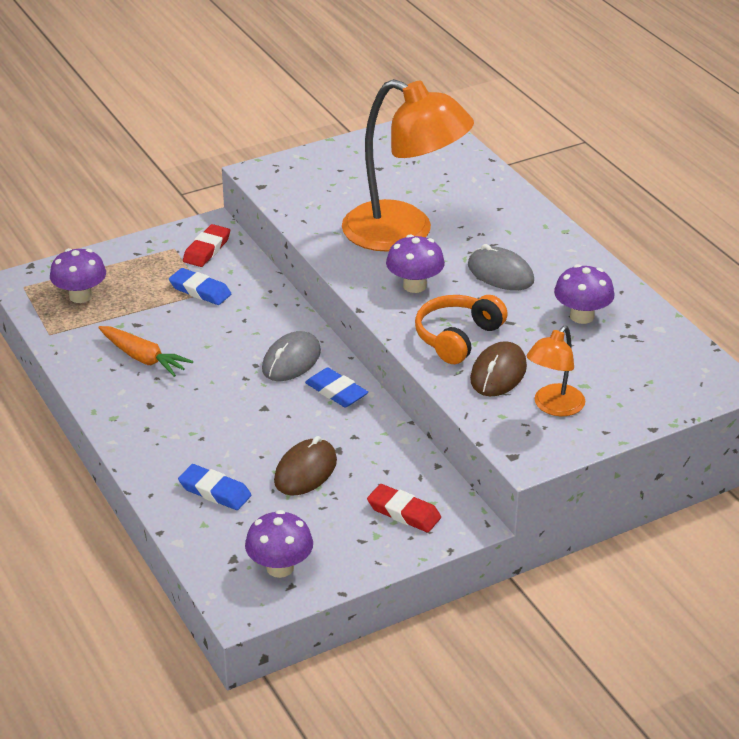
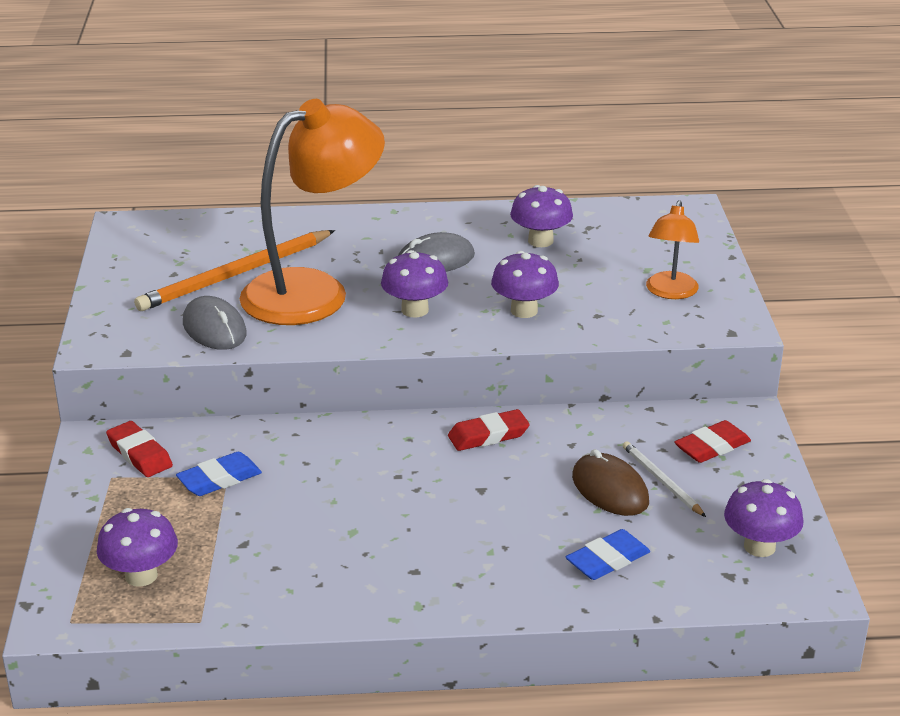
camera: 65 degrees left, 5 degrees down
(143, 358) = (318, 554): orange carrot -> none
(291, 360) = (410, 450): grey mouse -> grey mouse (214, 329)
(335, 495) = (661, 481): none -> white pencil
(336, 392) = (488, 435): blue eraser -> red eraser
(399, 193) = (235, 275): none -> orange pencil
(457, 337) = (524, 310): orange headphones -> purple mushroom
(498, 373) = (599, 305): brown mouse -> none
(553, 407) = (670, 292): orange lamp -> orange lamp turned 45 degrees clockwise

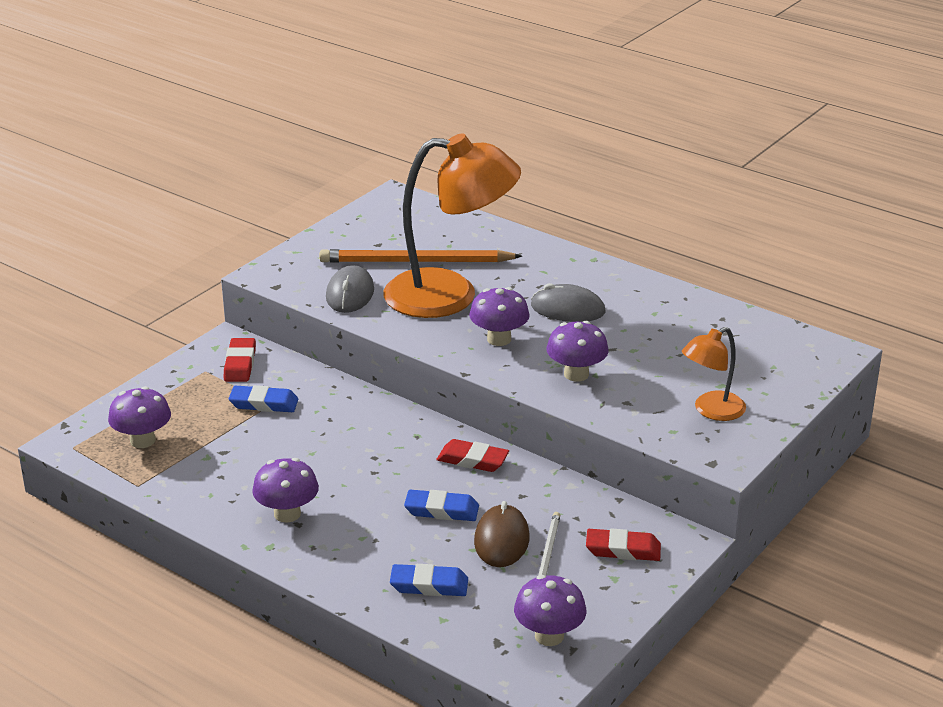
camera: 40 degrees right, 0 degrees up
(524, 491) = (441, 510): none -> blue eraser
(540, 241) = (670, 327): purple mushroom -> purple mushroom (287, 514)

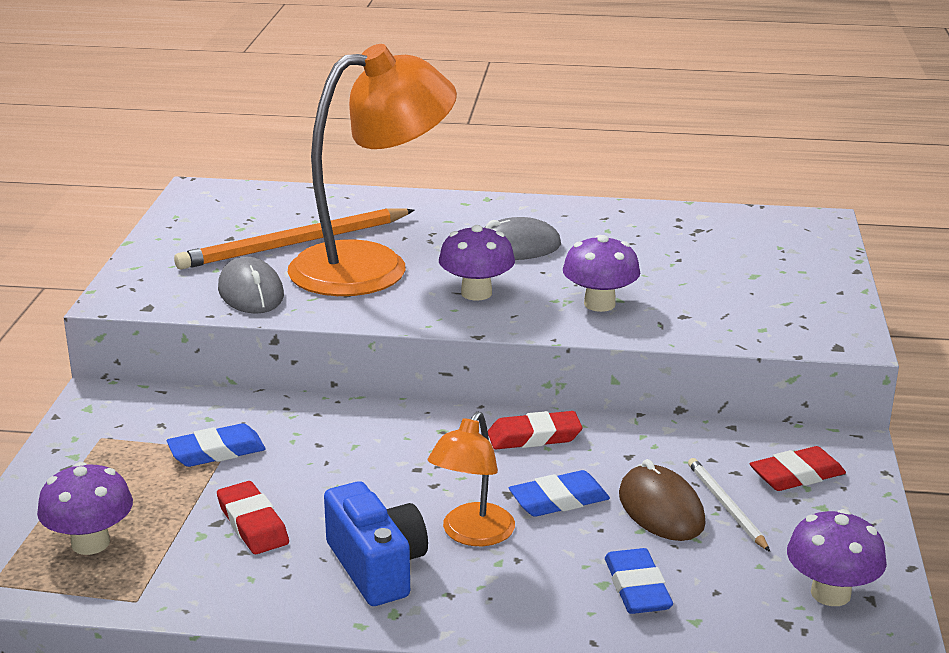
camera: 30 degrees left, 5 degrees down
(240, 364) = (141, 417): red eraser -> red eraser (253, 524)
(287, 514) = (377, 567): purple mushroom -> blue camera
(429, 585) = (637, 588): blue eraser -> blue eraser turned 75 degrees counterclockwise
(711, 411) = (775, 300): orange lamp -> orange lamp (472, 534)

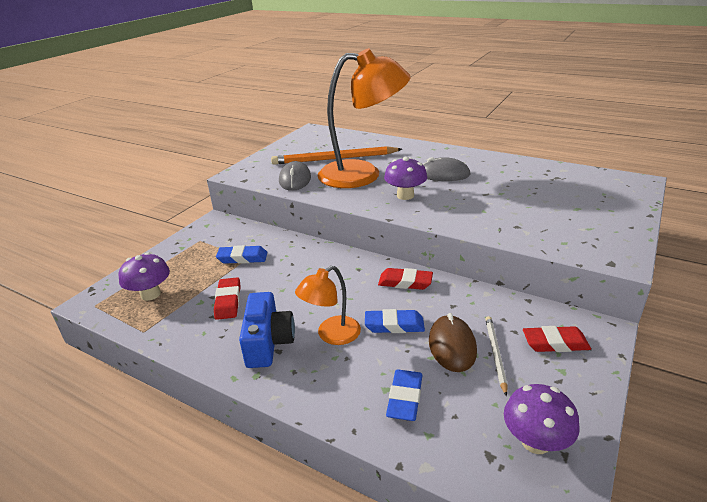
camera: 25 degrees right, 5 degrees up
(599, 304) = (470, 212): purple mushroom -> none

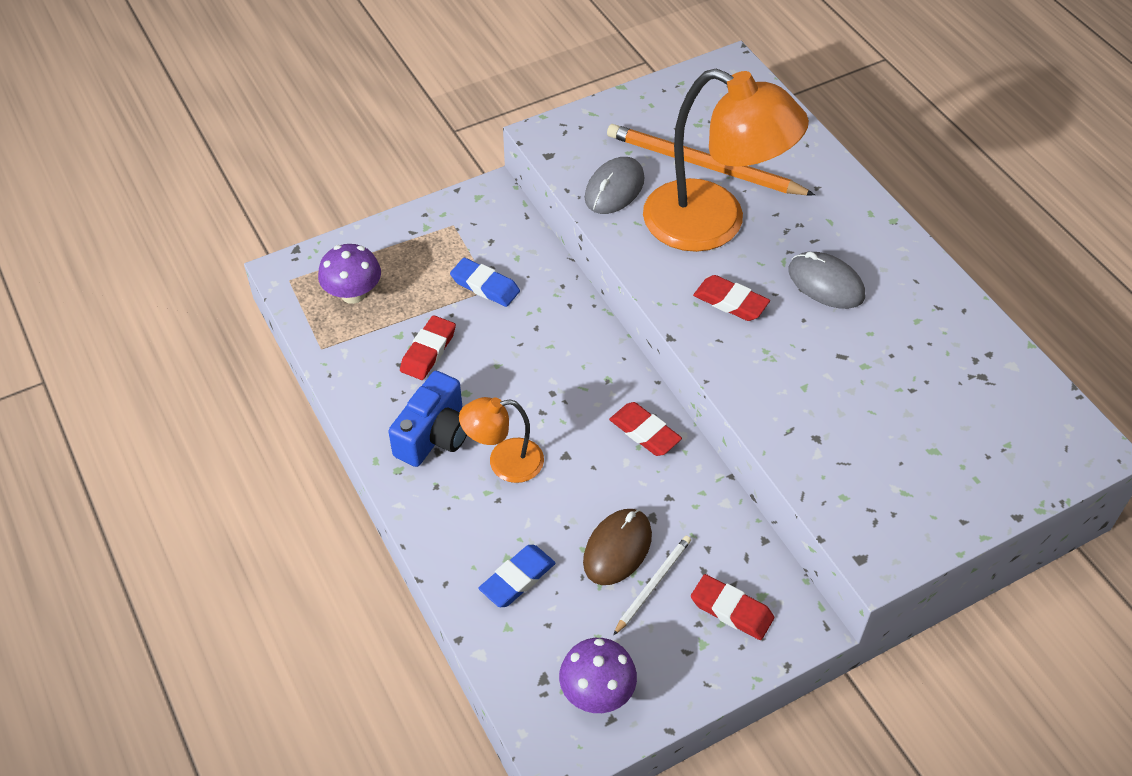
camera: 30 degrees right, 20 degrees up
(394, 325) = (580, 486): blue eraser -> none
(405, 195) = (730, 302): purple mushroom -> red eraser

